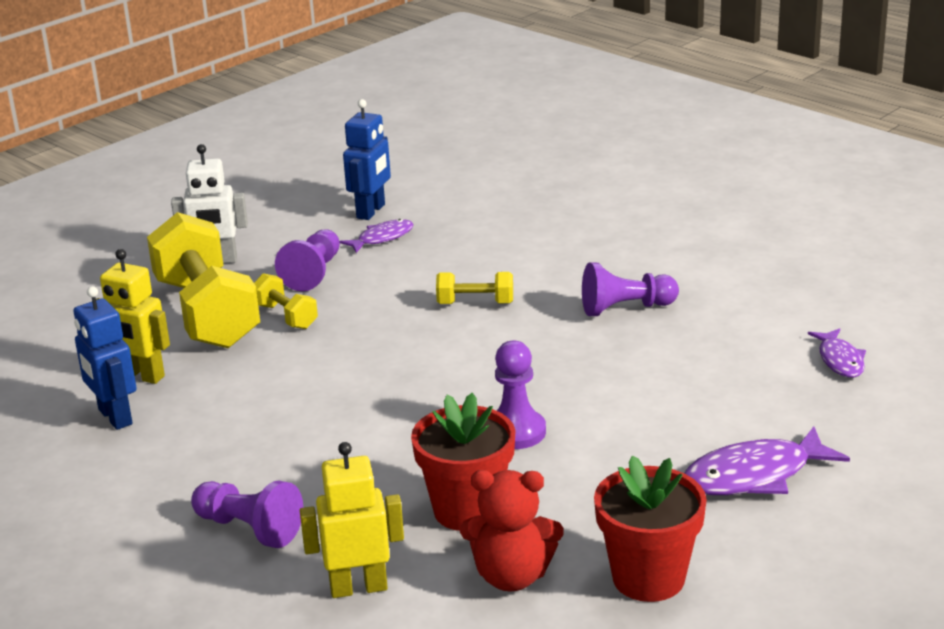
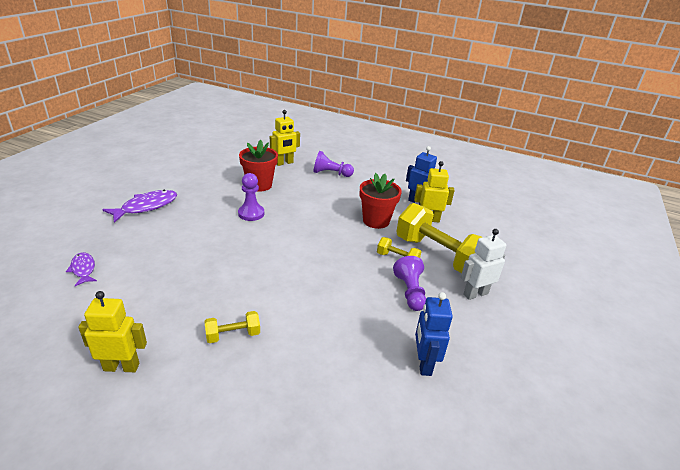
camera: 155 degrees right, 5 degrees up
(382, 238) = (393, 332): purple fish -> none
(475, 303) = (300, 282): yellow dumbbell -> yellow dumbbell (233, 335)
(512, 576) = (236, 169): red teddy bear -> none
(625, 308) = (209, 291): purple pawn -> none
(648, 578) = (190, 173): red flower pot -> red flower pot (376, 221)
(741, 248) = (121, 367): none -> yellow robot

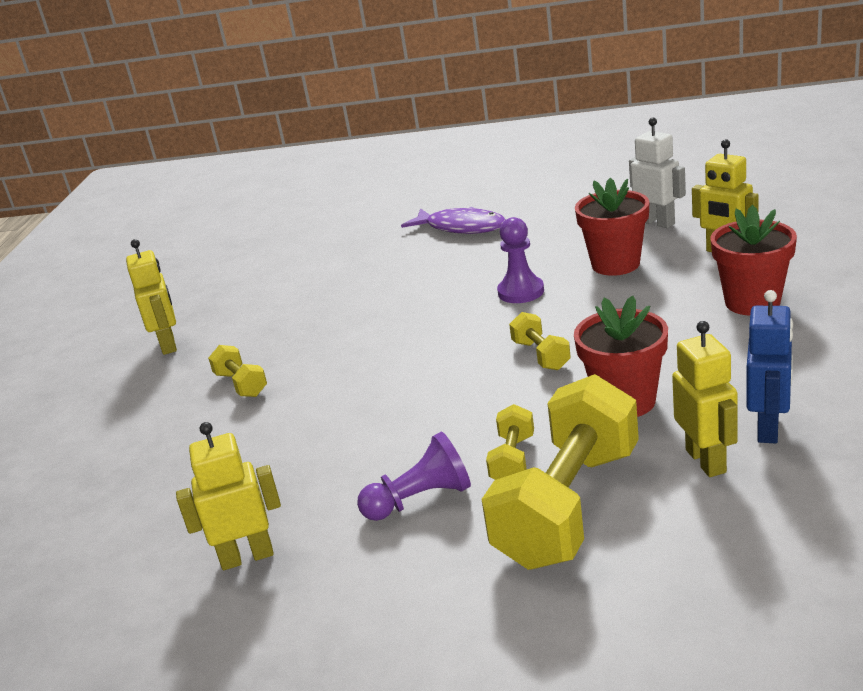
camera: 80 degrees right, 5 degrees down
(83, 269) = (307, 257): purple fish -> none
(319, 227) = (541, 355): none -> yellow dumbbell
(331, 173) = (752, 302): purple pawn -> red flower pot
(423, 363) = (247, 557): blue robot -> yellow robot
(475, 294) = (469, 582): white robot -> white robot (657, 222)

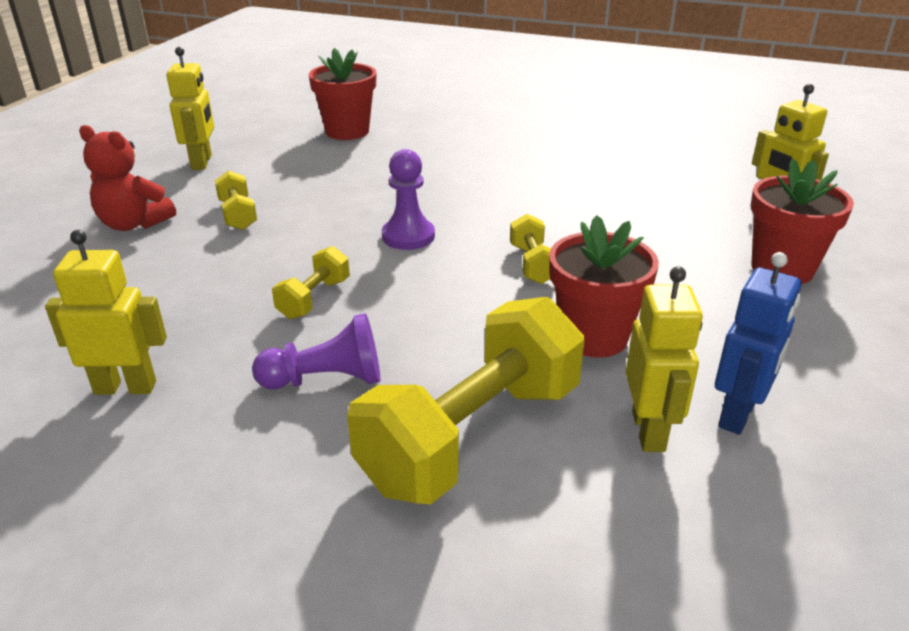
camera: 10 degrees right, 5 degrees up
(145, 420) = (134, 224): none -> red teddy bear
(461, 227) = (525, 124): purple fish -> none
(513, 460) = (443, 365): yellow dumbbell -> yellow dumbbell (314, 299)
(521, 292) = (547, 197): purple pawn -> purple pawn (408, 236)
(615, 264) = (656, 194): red flower pot -> red flower pot (347, 131)
(657, 222) = (718, 164): white robot -> none

